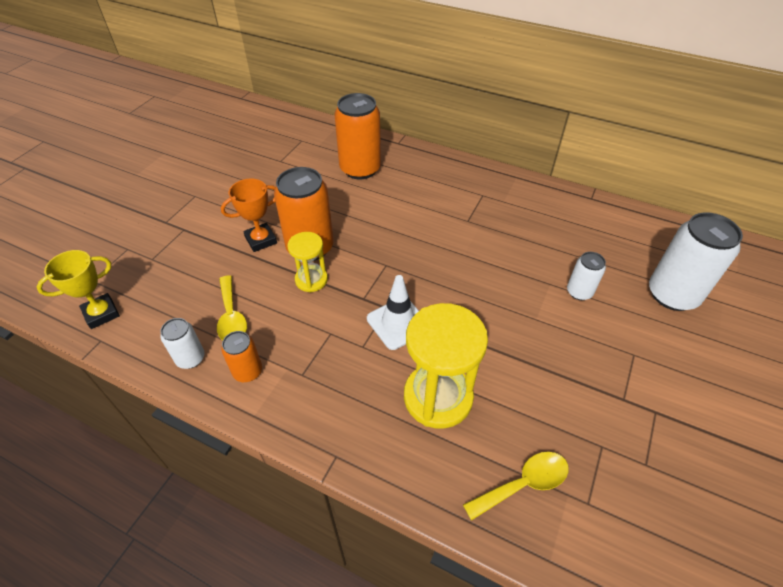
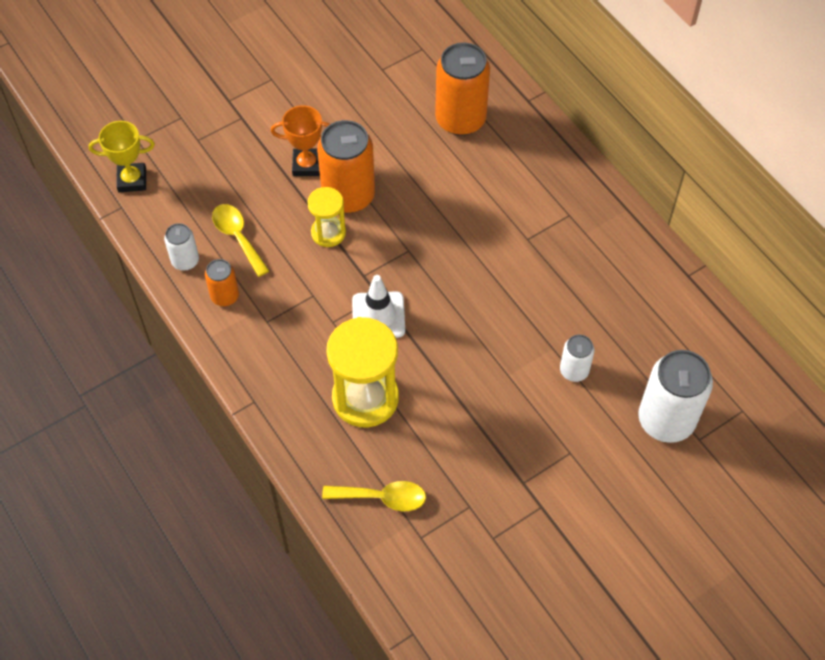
camera: 30 degrees right, 10 degrees up
(231, 317) = (238, 237): yellow spoon -> yellow spoon turned 135 degrees clockwise

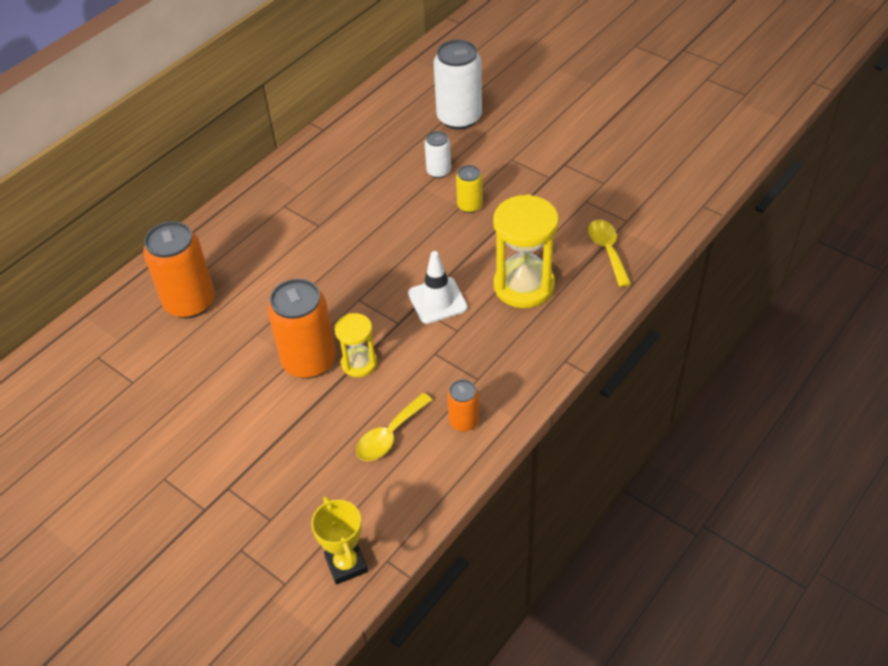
camera: 105 degrees left, 10 degrees down
(185, 261) = (435, 471): white can -> none
(307, 165) = (279, 406): orange trophy -> none
(505, 385) = (470, 206): none -> yellow can

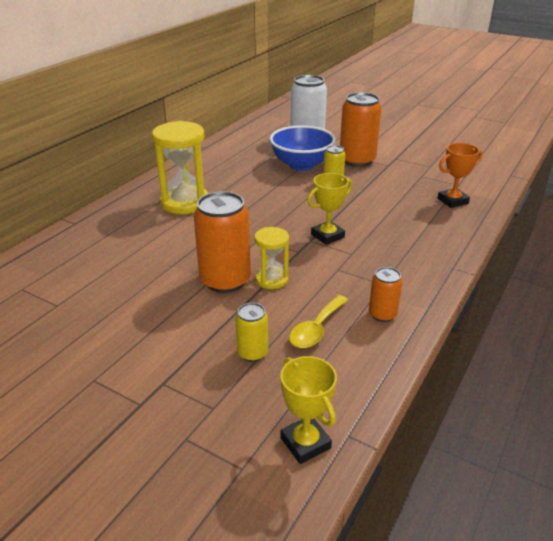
camera: 10 degrees left, 15 degrees down
(190, 302) = (108, 248): orange can -> orange can (357, 160)
(319, 459) = (252, 353): none -> yellow can
(437, 300) = (327, 236): white traffic cone -> yellow trophy
(438, 171) = (301, 165): white can -> blue bowl
(524, 286) = (396, 224): yellow hourglass -> yellow hourglass (185, 203)
(607, 250) = (452, 201): yellow spoon -> orange trophy

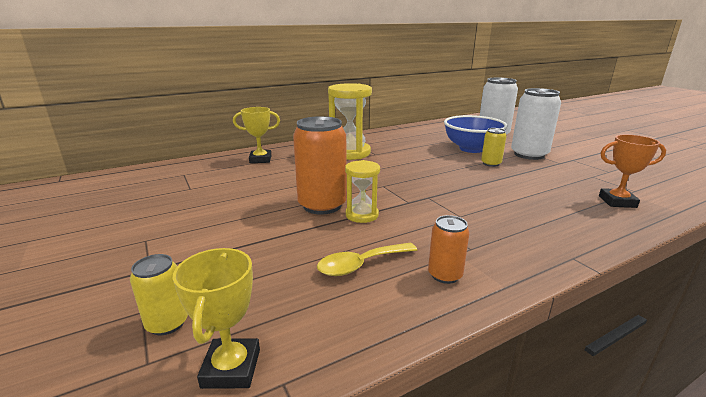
camera: 30 degrees right, 10 degrees down
(252, 353) = (281, 264): yellow can -> yellow can (167, 323)
(327, 236) = (448, 198): yellow trophy -> yellow trophy (260, 159)
(357, 160) = (529, 154): orange can -> white can

